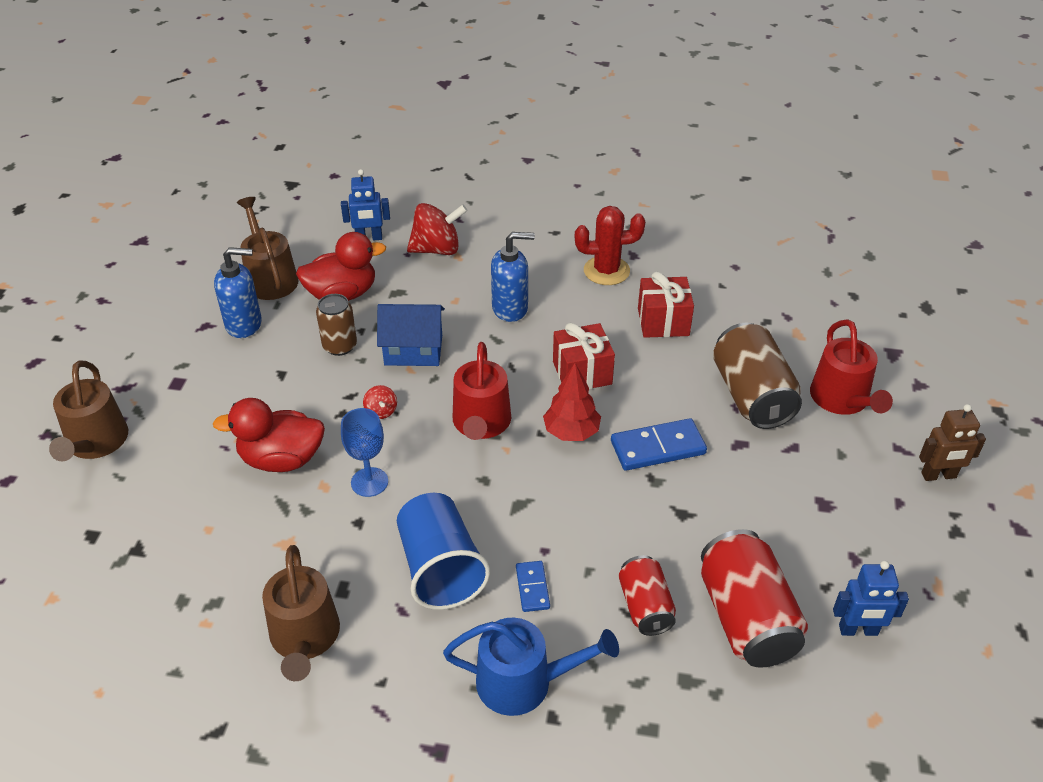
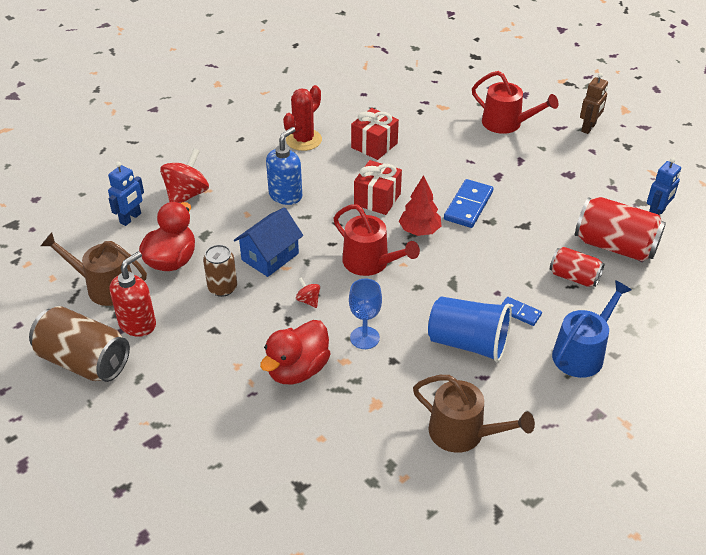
camera: 50 degrees left, 0 degrees up
(95, 443) = (164, 464): brown watering can -> none
(244, 324) = (138, 324): blue soap dispenser -> red soap dispenser
(381, 411) = (308, 300): red spinning top -> red spinning top turned 150 degrees counterclockwise
(752, 396) = (469, 150): brown can -> brown can (84, 361)

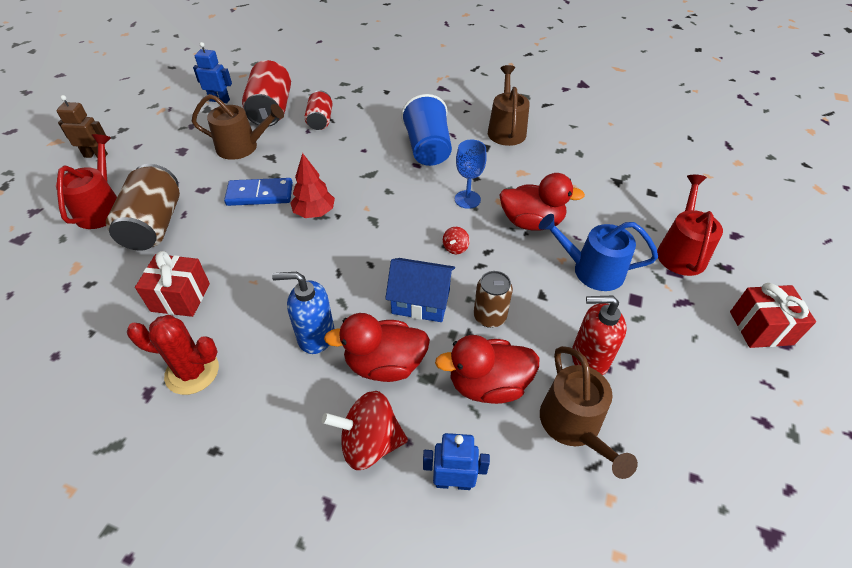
camera: 120 degrees left, 5 degrees up
(84, 361) = (666, 373): brown can -> brown can (154, 225)
(233, 219) = (384, 364): none -> red duck
(370, 262) = (379, 228): red watering can -> red watering can (681, 252)
(377, 199) = (282, 257): red gift -> red gift (761, 328)
(519, 312) = (377, 135): blue domino -> none
(552, 211) = (242, 147): none -> brown watering can
(581, 353) = (395, 103): blue watering can -> blue watering can (592, 270)

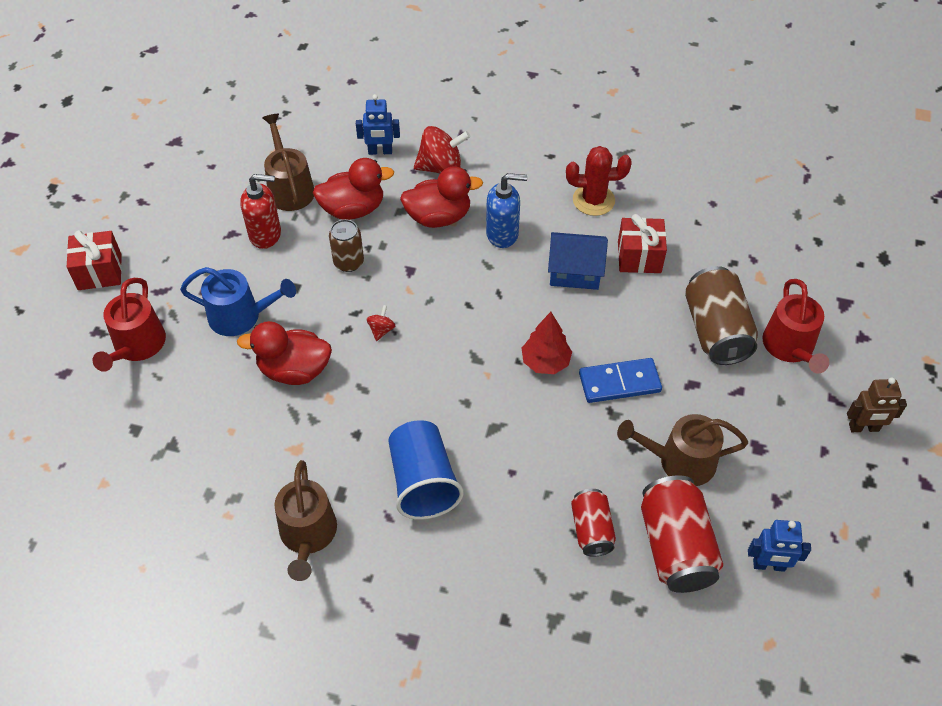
camera: 175 degrees right, 5 degrees up
(421, 301) = (413, 271): blue house -> blue house (575, 272)
(467, 199) = (368, 397): blue goblet -> none

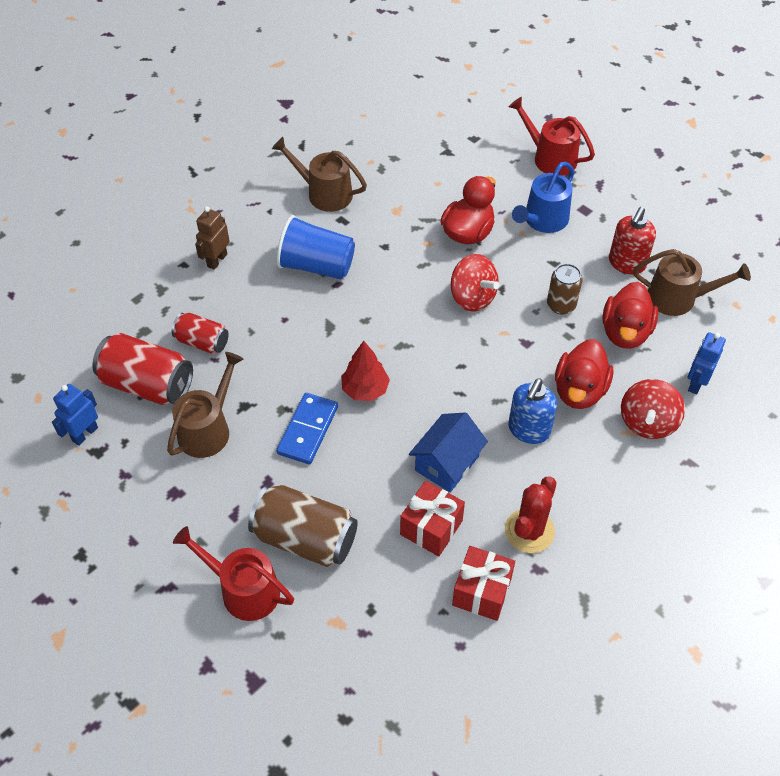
camera: 120 degrees right, 0 degrees up
(100, 272) = (641, 157): red gift -> red gift (481, 592)
(381, 330) = (472, 297): red spinning top -> red spinning top, size x2.07
(864, 428) = (125, 590): brown robot -> brown robot (217, 260)

